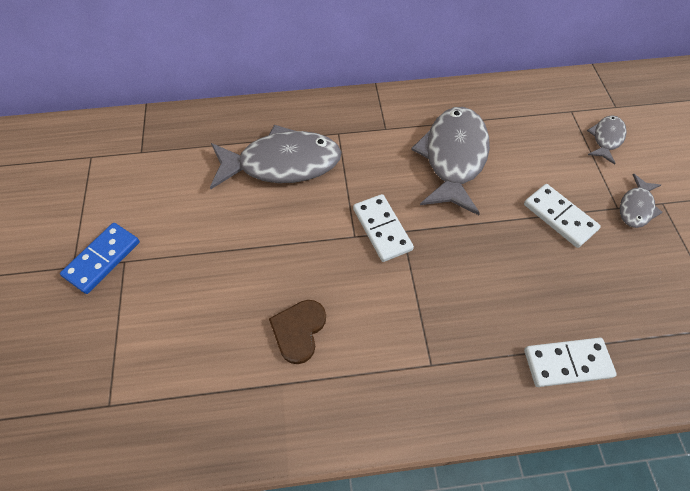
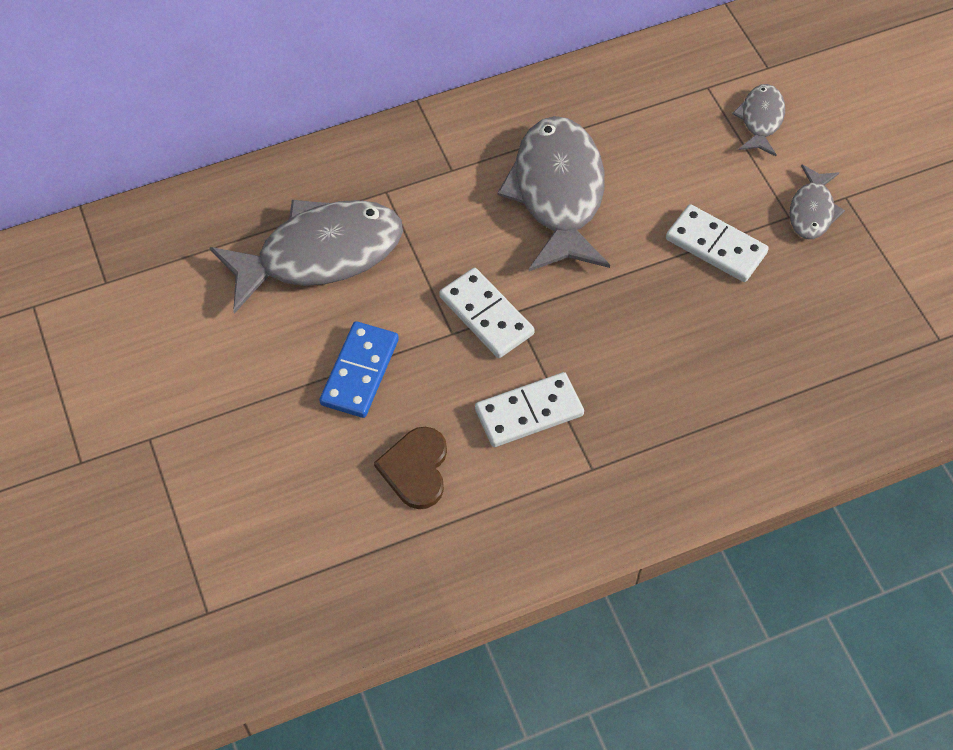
camera: 15 degrees left, 0 degrees up
(102, 259) = (118, 442): blue domino -> blue domino (359, 372)
(567, 363) = (754, 427): white domino -> white domino (529, 412)

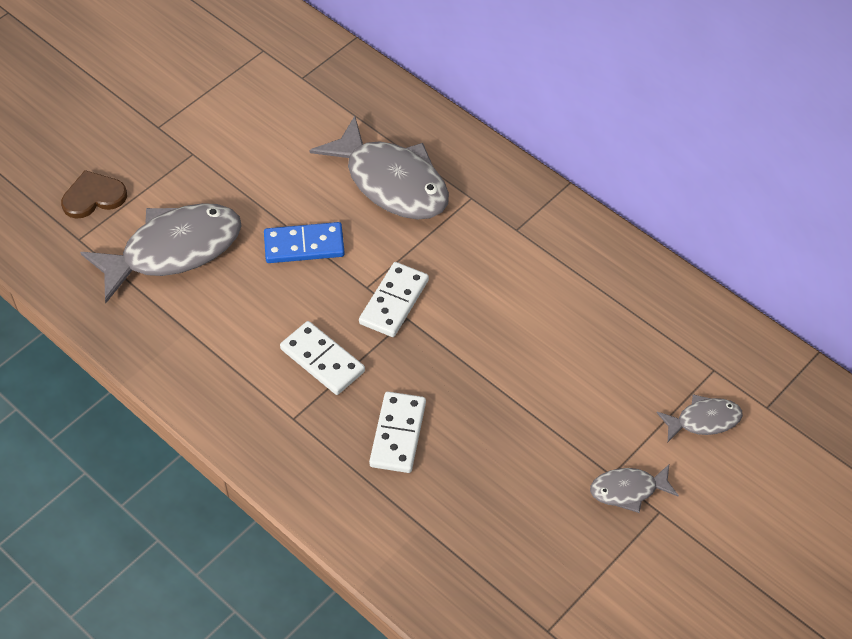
camera: 65 degrees right, 5 degrees down
(416, 469) = (240, 309): brown heart -> brown heart (93, 197)
(558, 193) = (535, 305): grey fish -> grey fish (173, 250)
(716, 246) = (548, 431): white domino -> white domino (398, 434)

